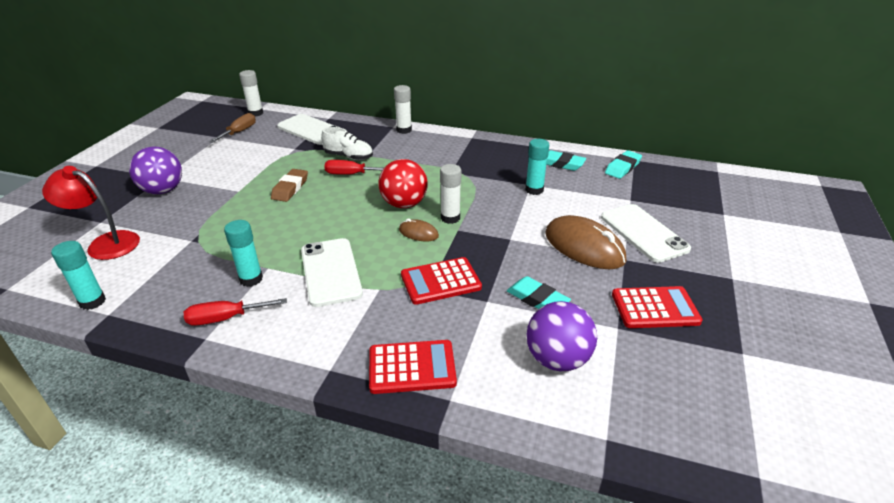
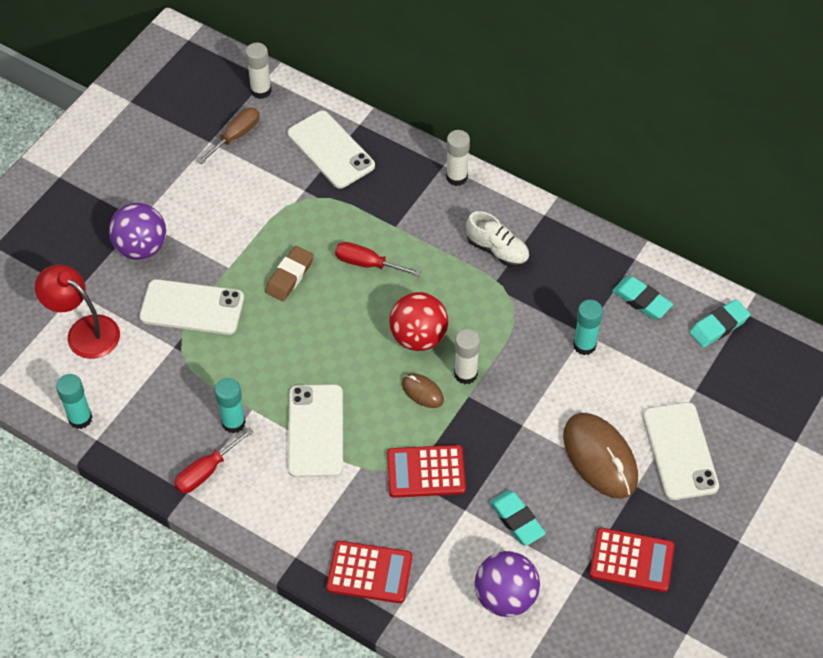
camera: 15 degrees right, 20 degrees up
(208, 216) = (192, 307): none -> white phone
(225, 318) = (206, 471): red screwdriver -> red screwdriver turned 45 degrees counterclockwise
(349, 157) = (371, 225): white shoe -> white shoe (497, 250)

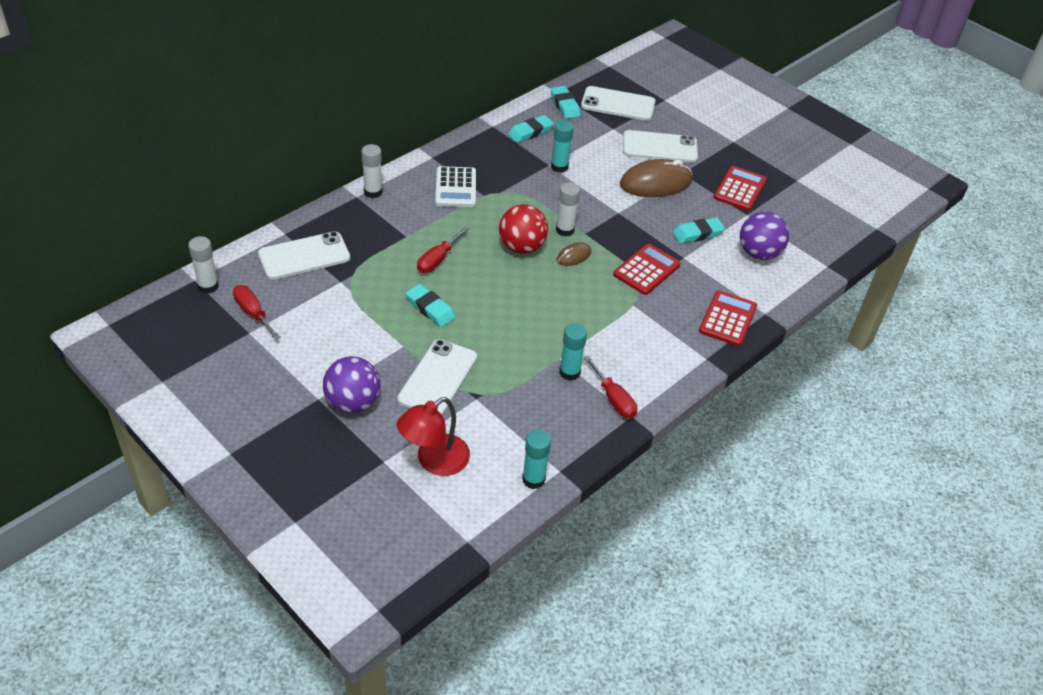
camera: 80 degrees left, 10 degrees down
(236, 136) = (253, 313): brown screwdriver -> red screwdriver
(289, 276) = (430, 308): brown eraser -> turquoise eraser
(315, 431) = (592, 323): white phone -> white phone (618, 104)
(426, 472) = (646, 270): red calculator -> red calculator turned 150 degrees counterclockwise
(497, 250) = (456, 188): white shoe -> white calculator

